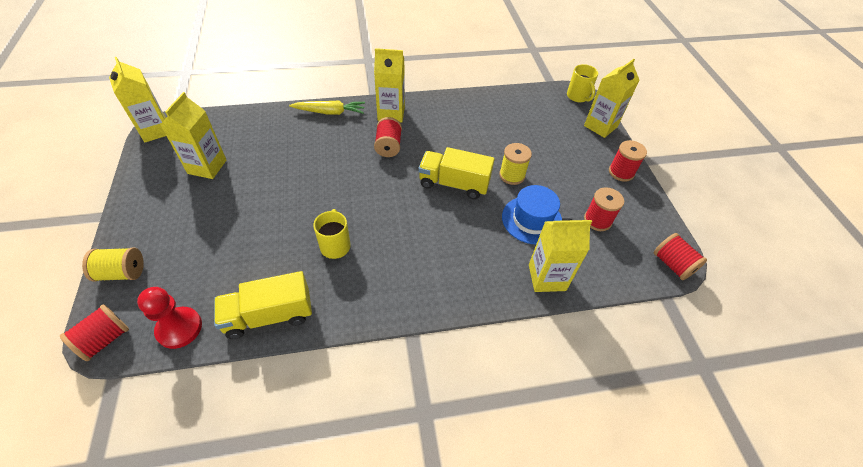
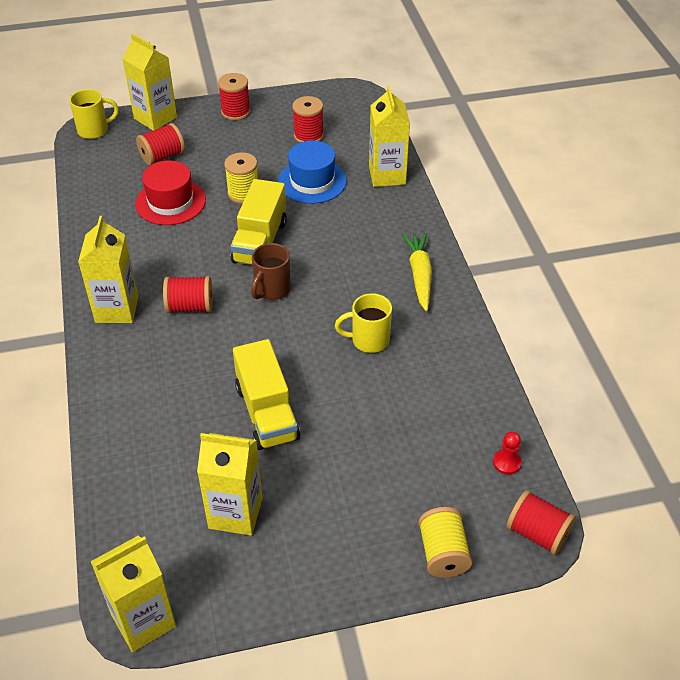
camera: 90 degrees left, 5 degrees down
(179, 328) = (507, 462): red pawn -> red pawn, size x0.55
(269, 315) = (473, 384): yellow truck -> yellow truck (267, 412)
(330, 112) = (108, 381): yellow carrot -> yellow carrot (419, 275)
(399, 189) = (271, 290): none -> brown mug
(499, 136) = (170, 202): none -> red hat
(672, 264) = (359, 96): red spool -> red spool (162, 156)

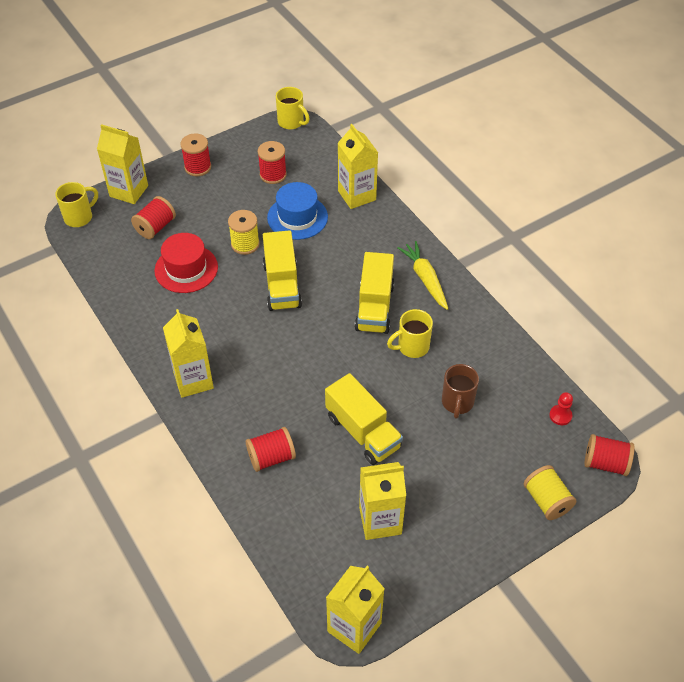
camera: 20 degrees left, 5 degrees up
(190, 307) = (254, 360): red spool -> red spool (271, 457)
(271, 290) = (313, 326): brown mug -> brown mug (457, 403)
(348, 289) = (374, 307): none -> yellow truck
(354, 92) = (291, 122): none -> yellow mug

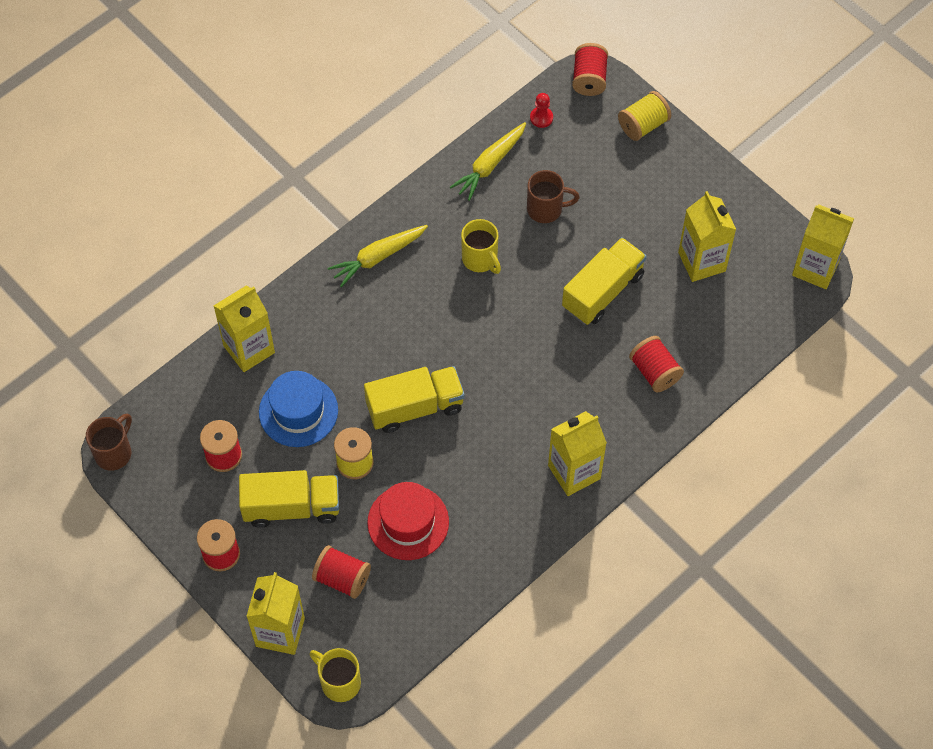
camera: 100 degrees left, 10 degrees up
(291, 122) = (114, 452): yellow mug -> brown mug
(374, 307) = (430, 304): yellow truck -> yellow truck (292, 507)
(510, 368) = (490, 165): none -> yellow carrot

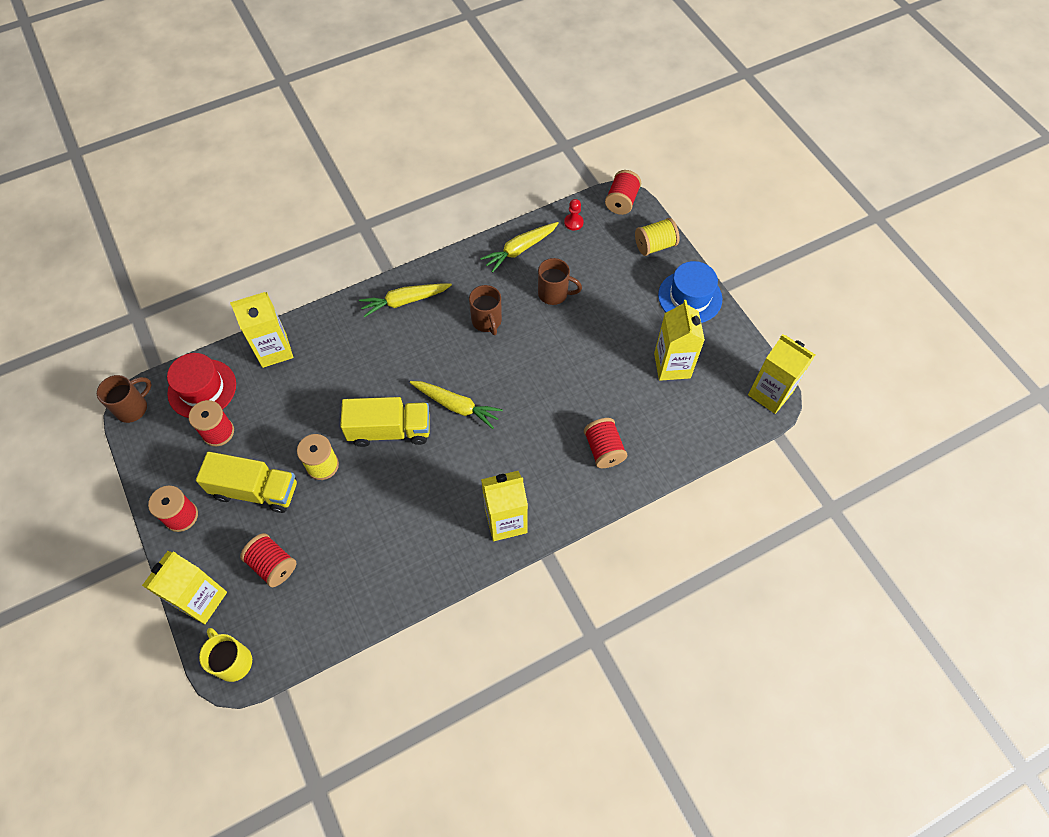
camera: 15 degrees right, 0 degrees up
(298, 411) = (293, 410): blue hat -> blue hat (690, 297)
(408, 522) = (347, 529): red hat -> red hat (202, 389)
(479, 363) = (456, 406): none -> yellow carrot
(480, 259) = (487, 321): yellow mug -> brown mug
(603, 291) = (580, 371): yellow truck -> none

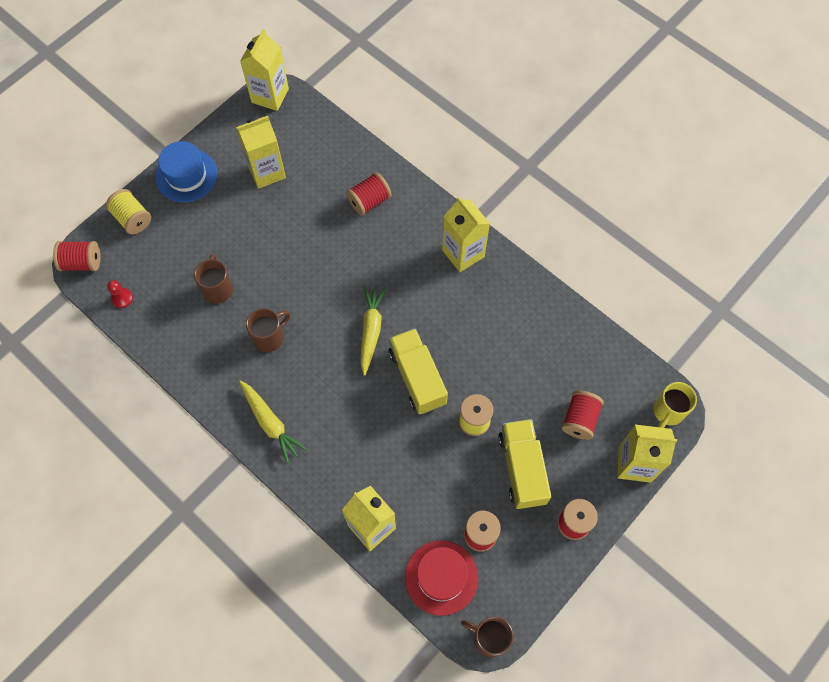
camera: 110 degrees left, 5 degrees up
(520, 249) = (172, 337): yellow carrot -> none

